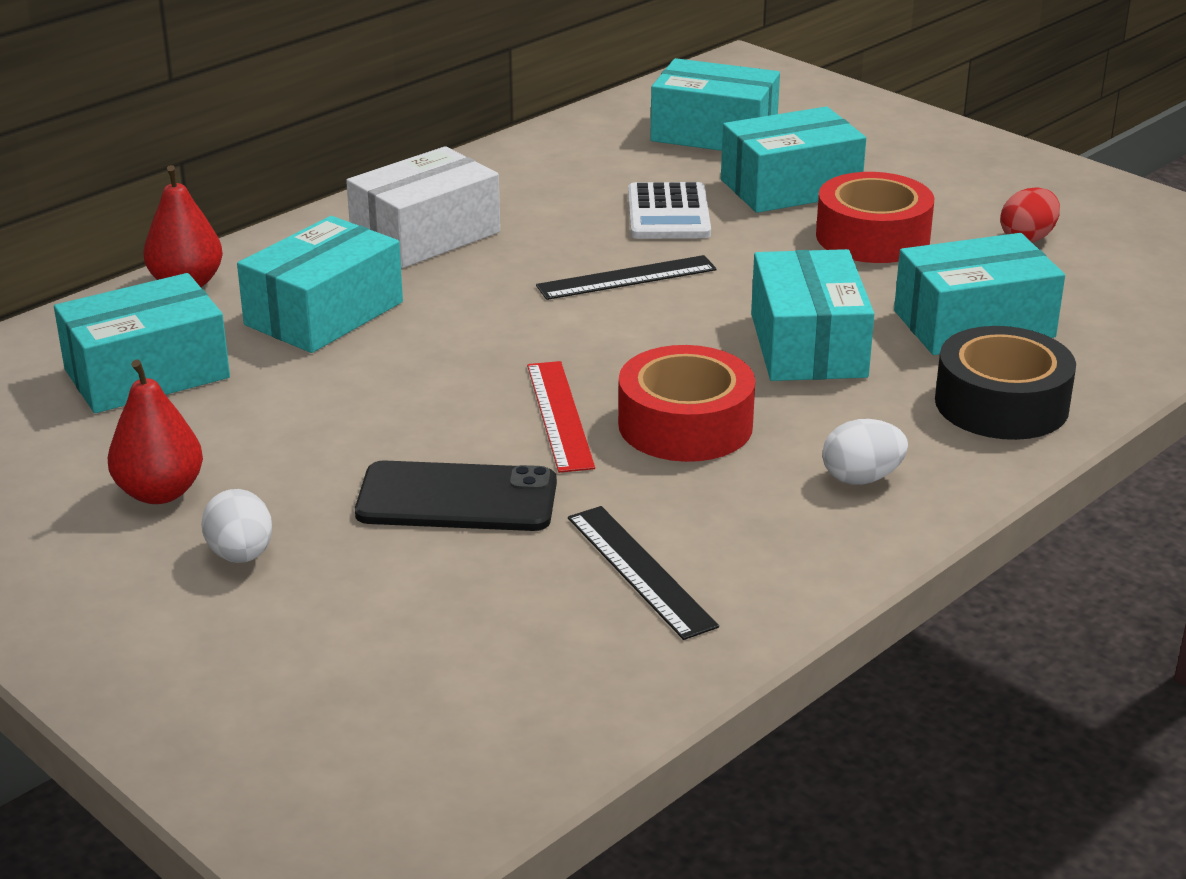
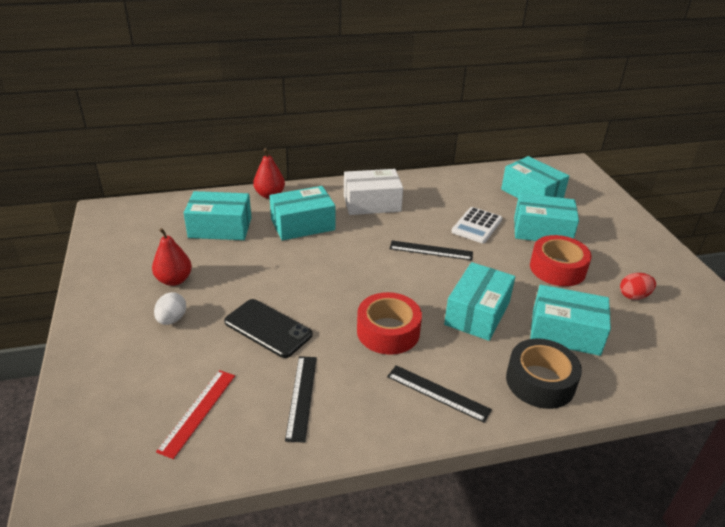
camera: 30 degrees right, 5 degrees up
(559, 415) = (343, 305): red ruler -> red ruler (197, 412)
(861, 478) = (438, 393): white egg -> black ruler

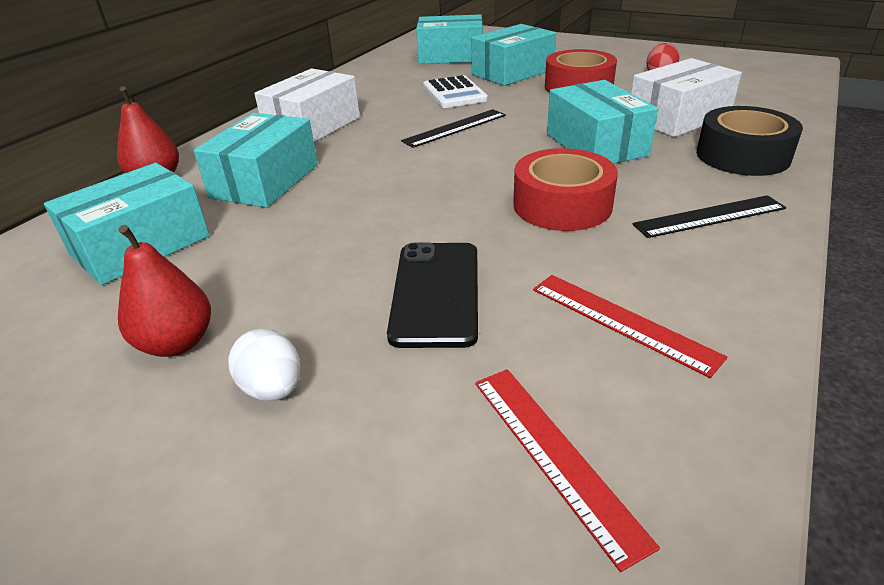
camera: 45 degrees left, 0 degrees up
(268, 328) = (436, 293): black phone -> black phone turned 75 degrees counterclockwise
(301, 397) = (622, 322): black ruler -> red ruler
(565, 332) = (678, 117): turquoise box -> white box

